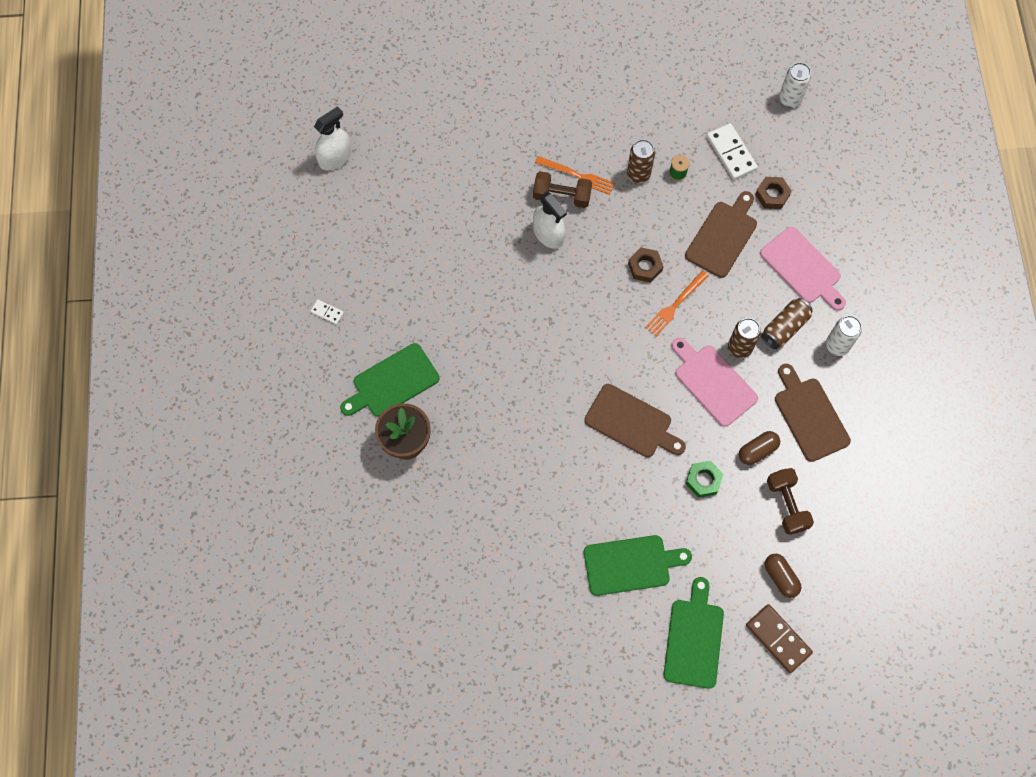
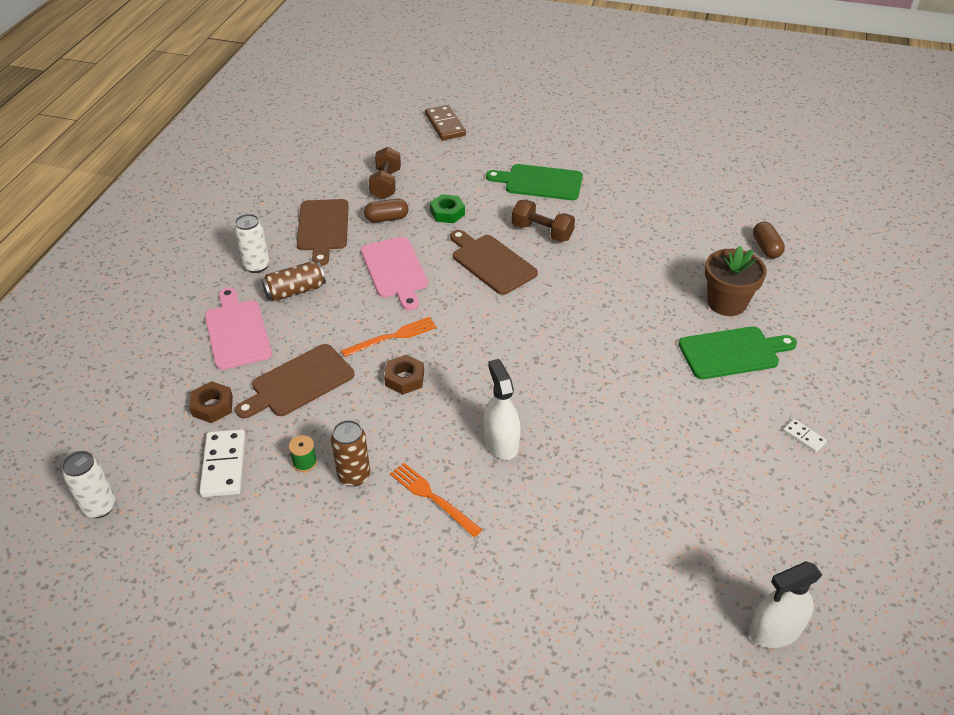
camera: 160 degrees left, 25 degrees down
(562, 196) = (464, 479): brown dumbbell -> brown dumbbell (542, 232)
(694, 638) = (510, 138): green cutting board -> none
(739, 348) = (351, 288): brown can -> none
(780, 577) = (421, 151): brown capsule -> brown capsule (766, 248)

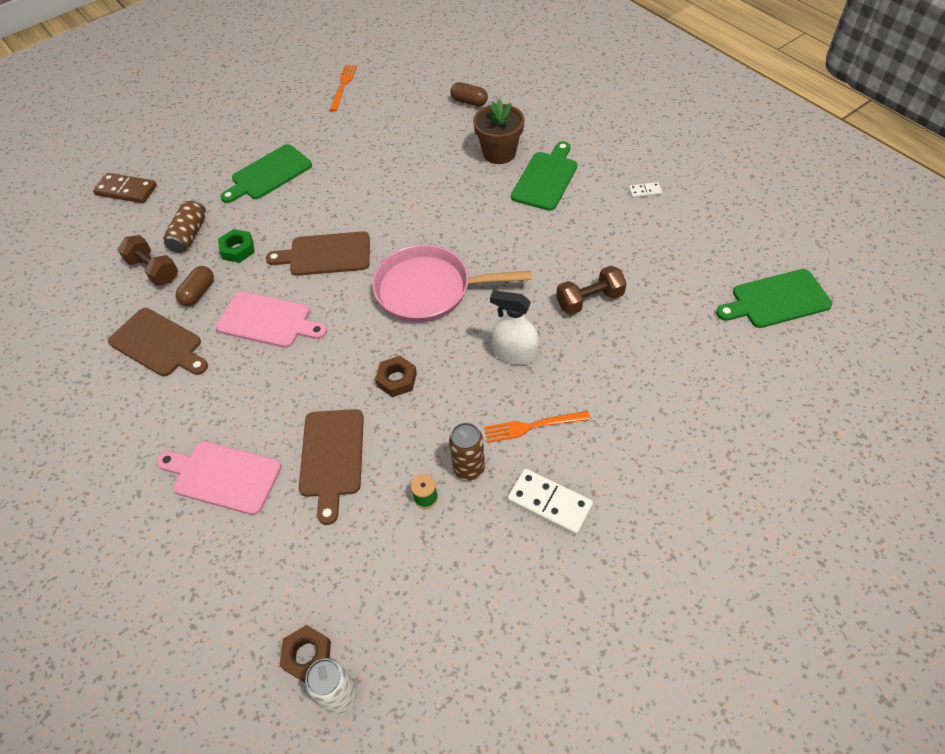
camera: 50 degrees left, 10 degrees up
(212, 406) = (298, 540): brown nut -> brown nut (307, 655)
(224, 465) = (377, 562): white domino -> white domino (549, 502)
(256, 266) = (152, 419): white can -> none
(295, 291) = (217, 405): brown can -> brown can (189, 235)
(392, 337) = (343, 363): orange fork -> orange fork (343, 86)
(516, 345) = (428, 289): none -> pink pan
(542, 232) = (325, 205): brown dumbbell -> brown dumbbell (589, 300)
(775, 630) = (776, 300): white spray bottle -> green cutting board

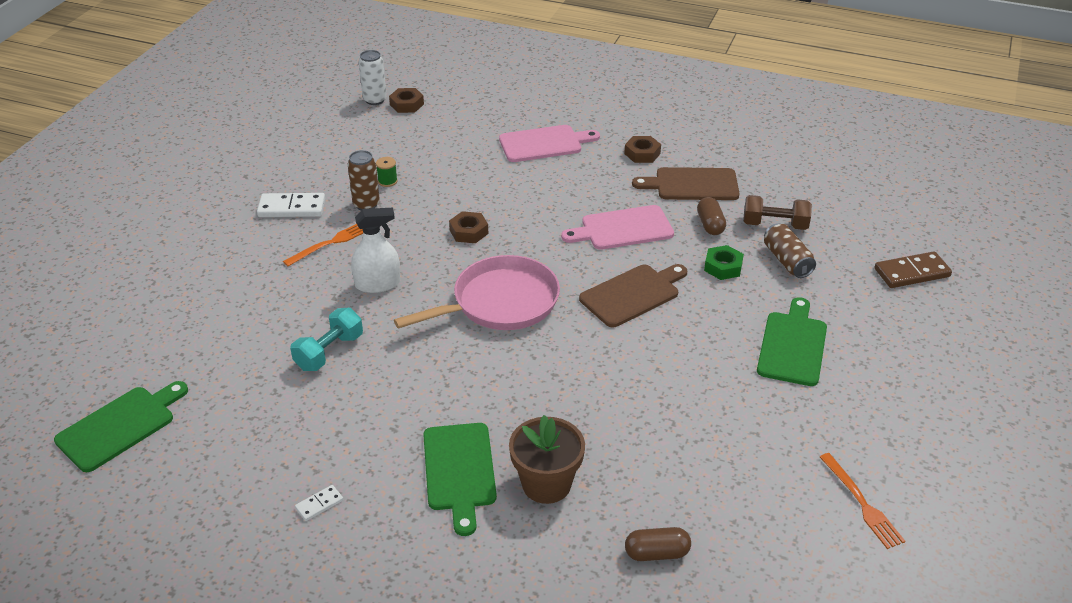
camera: 145 degrees right, 15 degrees down
(151, 408) = (642, 154): none -> brown nut
(332, 457) = (476, 176): brown cutting board -> none
(589, 300) = (329, 352): brown dumbbell -> turquoise dumbbell

